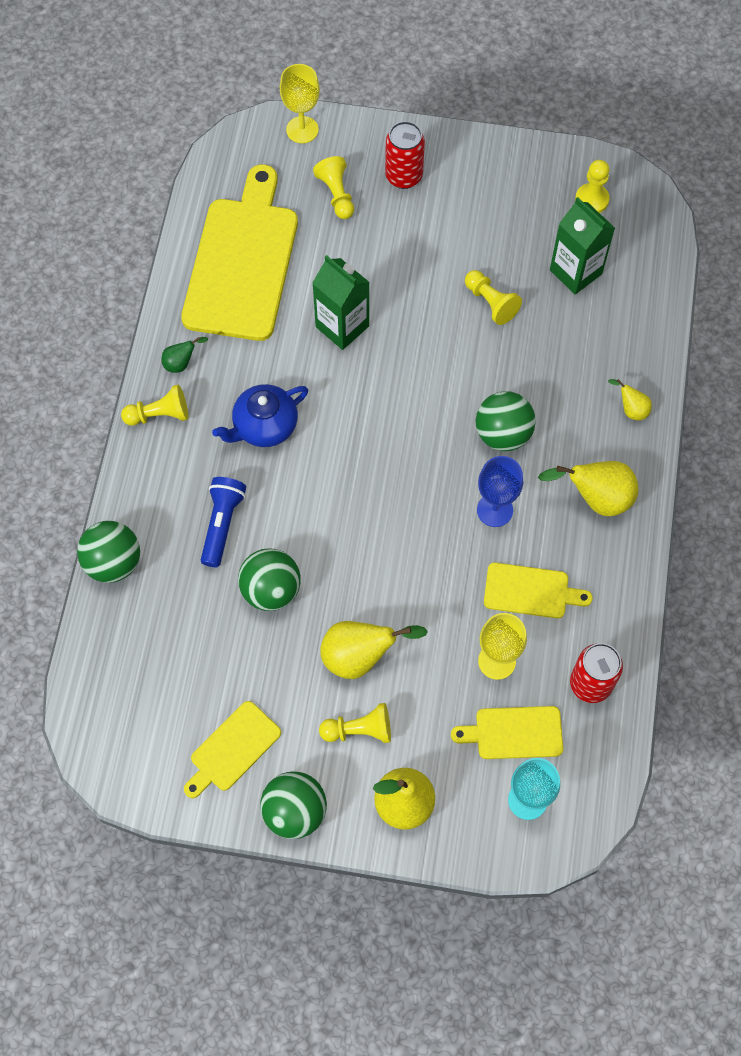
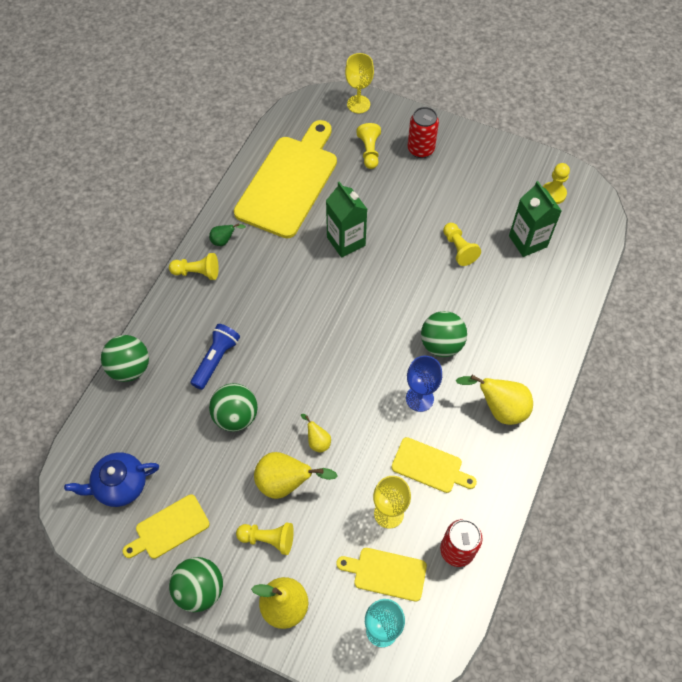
camera: 15 degrees right, 5 degrees down
(264, 426) = (268, 297): blue teapot -> blue teapot (120, 485)
(631, 409) = (543, 349): yellow pear -> yellow pear (317, 441)

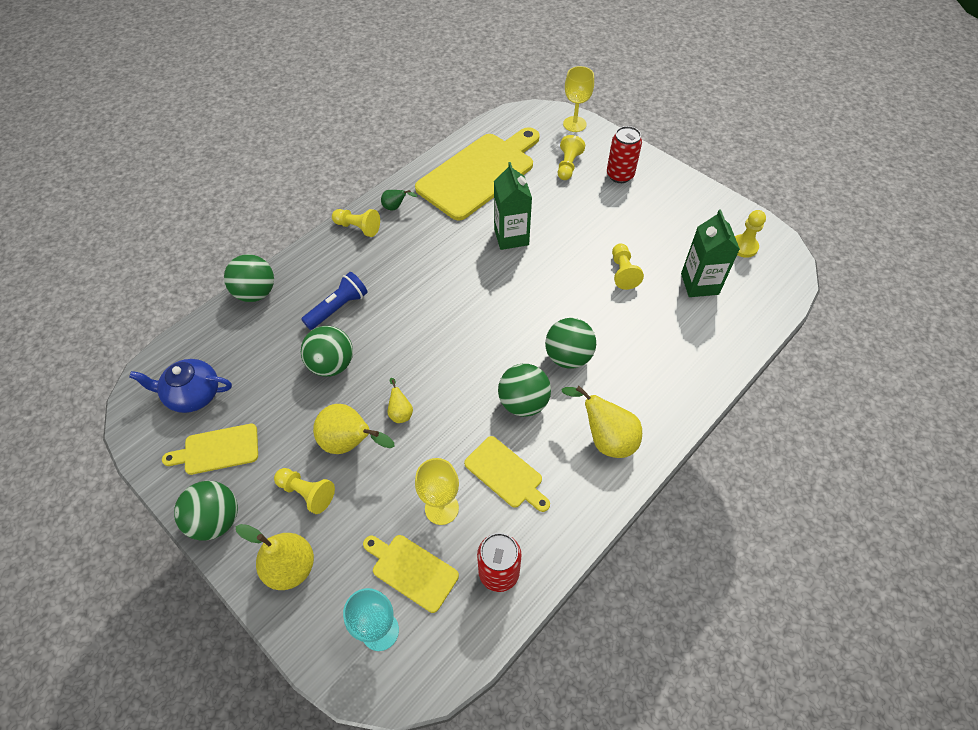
camera: 20 degrees right, 5 degrees down
(419, 398) = (523, 402): blue goblet -> green ball

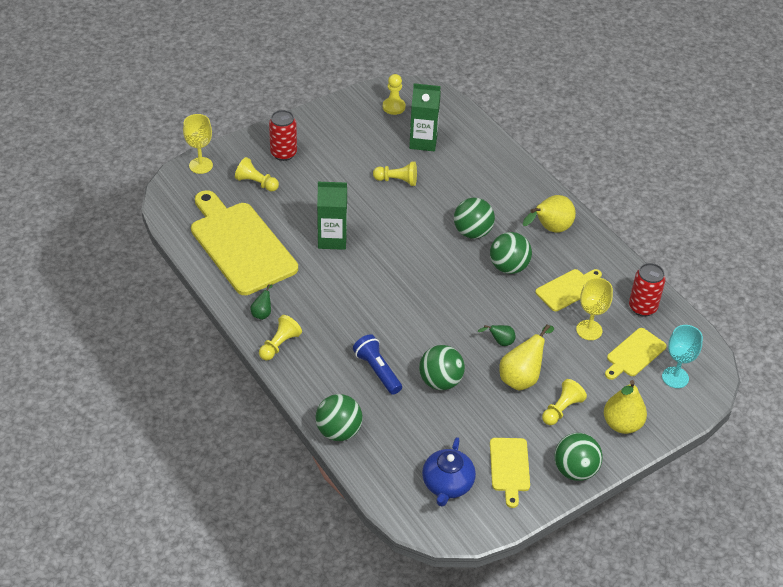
camera: 80 degrees left, 10 degrees down
(400, 412) = (500, 342): yellow pear -> green pear

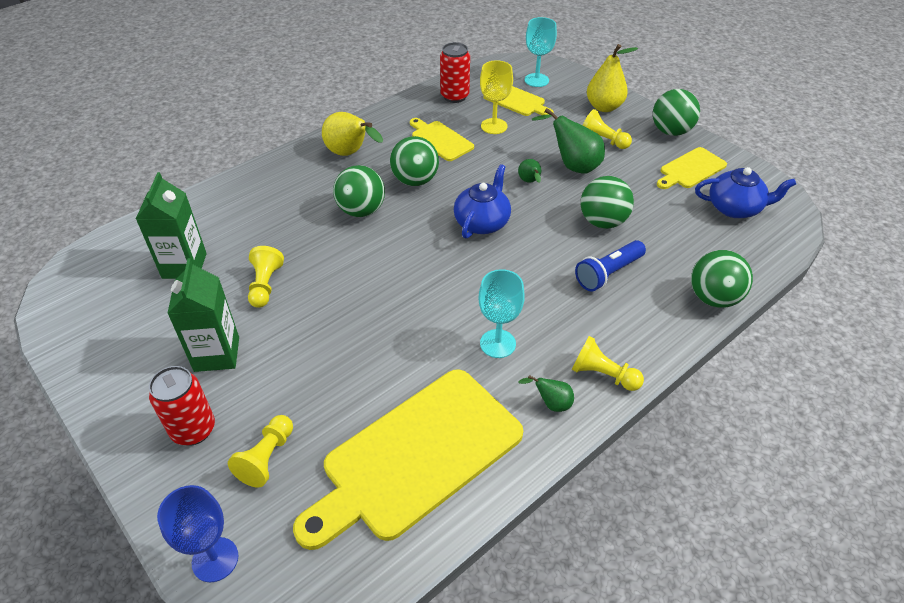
camera: 95 degrees left, 0 degrees up
(201, 165) = (215, 559): yellow goblet -> blue goblet
(319, 294) = (497, 343): none -> turquoise goblet
(332, 239) = (389, 342): green carton -> green carton (217, 354)
(393, 107) = (99, 303): yellow pawn -> none
(449, 303) = (482, 222): none -> blue teapot
(509, 468) = (690, 169): yellow cutting board -> yellow cutting board turned 150 degrees clockwise
(522, 377) = (572, 165): yellow pear -> green pear

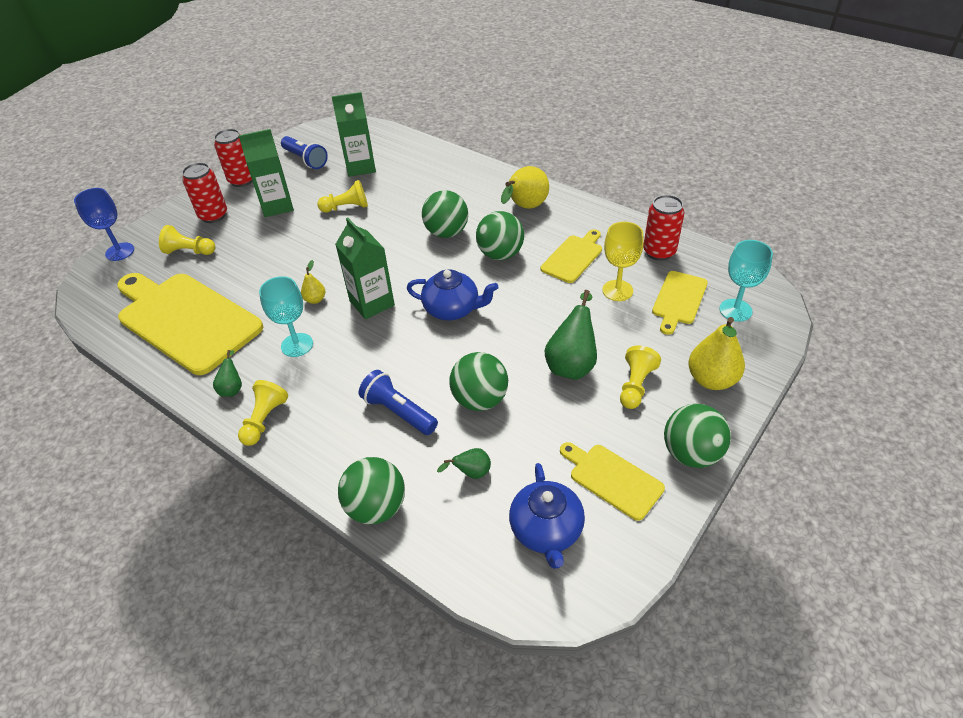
camera: 80 degrees right, 0 degrees up
(122, 394) = (242, 180): none -> red can
(123, 319) = (305, 160): none -> blue flashlight
(427, 324) = (315, 299): none -> yellow pear
(451, 278) = (372, 303): none -> green carton
(530, 182) = (528, 333): green pear -> green pear (471, 473)

